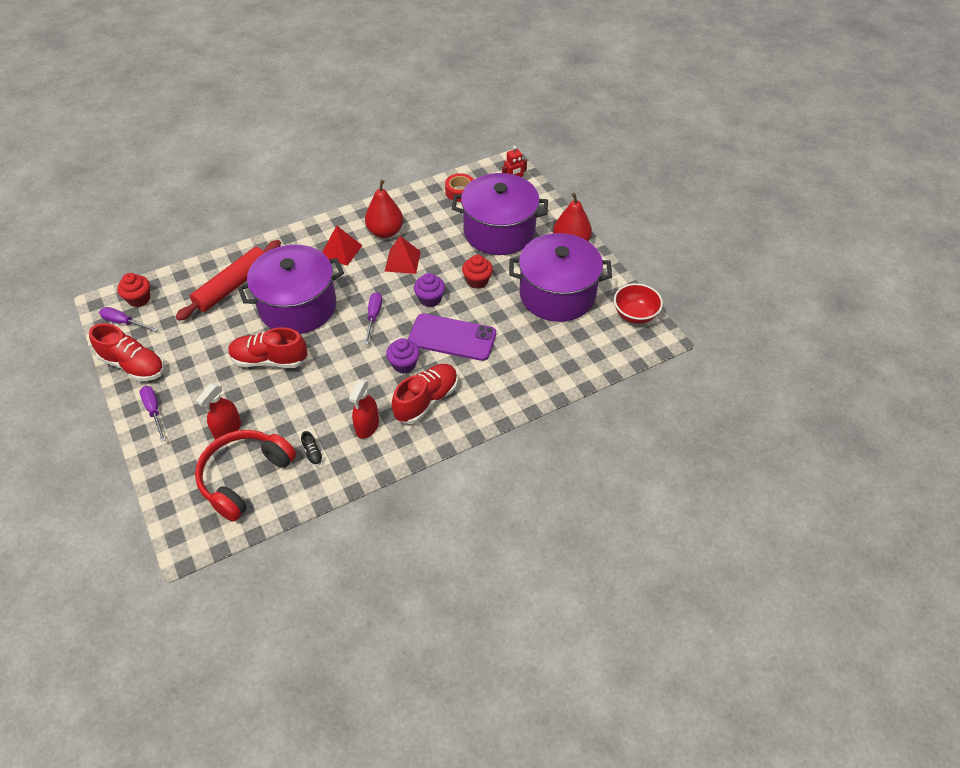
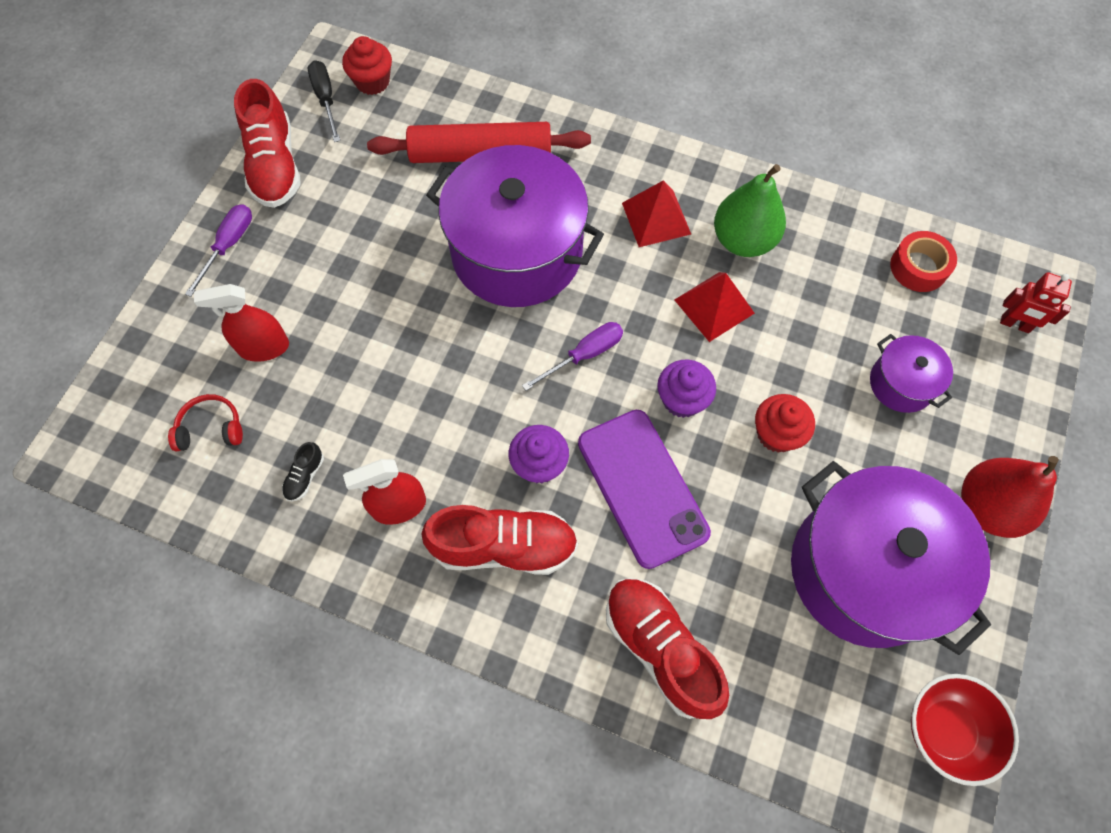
camera: 50 degrees right, 15 degrees up
(124, 322) = (326, 99): purple screwdriver -> black screwdriver
(244, 477) = (211, 428): red headphones -> red headphones, size x0.46
(269, 360) = (405, 297): red shoe -> red shoe (660, 649)
(385, 232) = (743, 240): red pear -> green pear
(499, 231) = (901, 383): purple pot -> purple pot, size x0.47

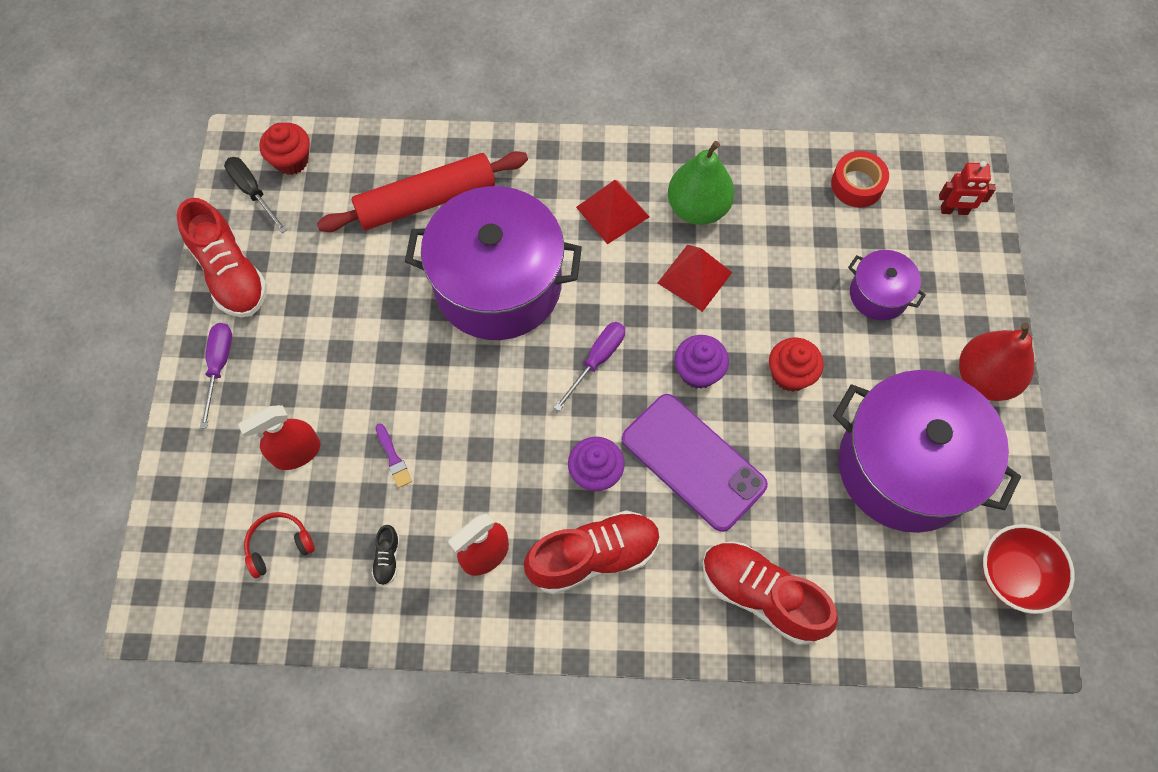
camera: 20 degrees left, 0 degrees up
(350, 383) = (393, 458): none -> purple brush

